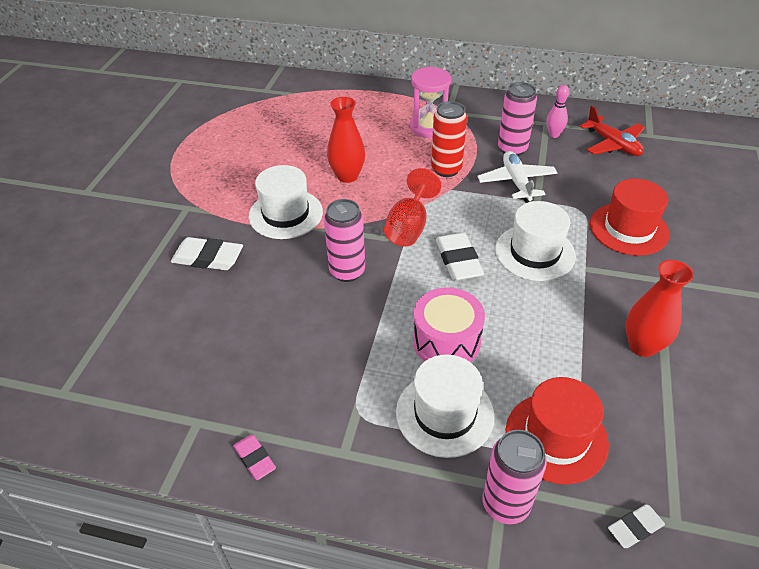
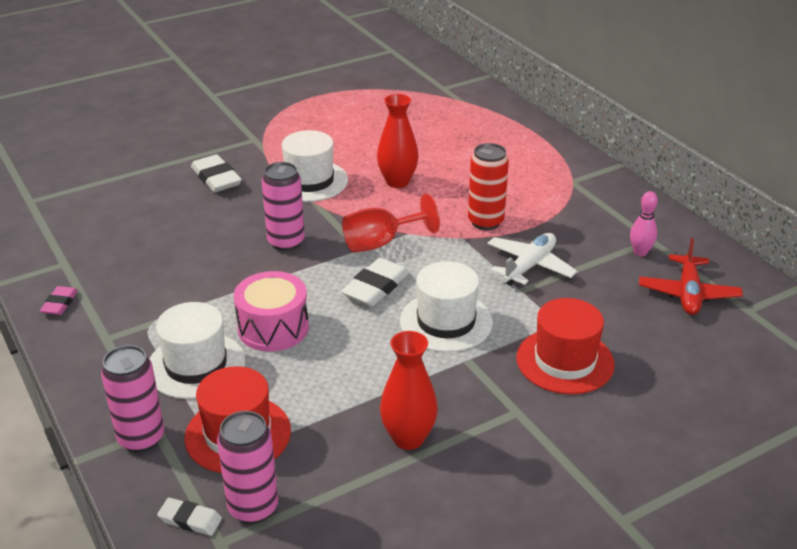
camera: 45 degrees right, 10 degrees down
(428, 127) = (530, 183): pink hourglass -> none
(512, 149) = (575, 241): pink can -> pink can (253, 508)

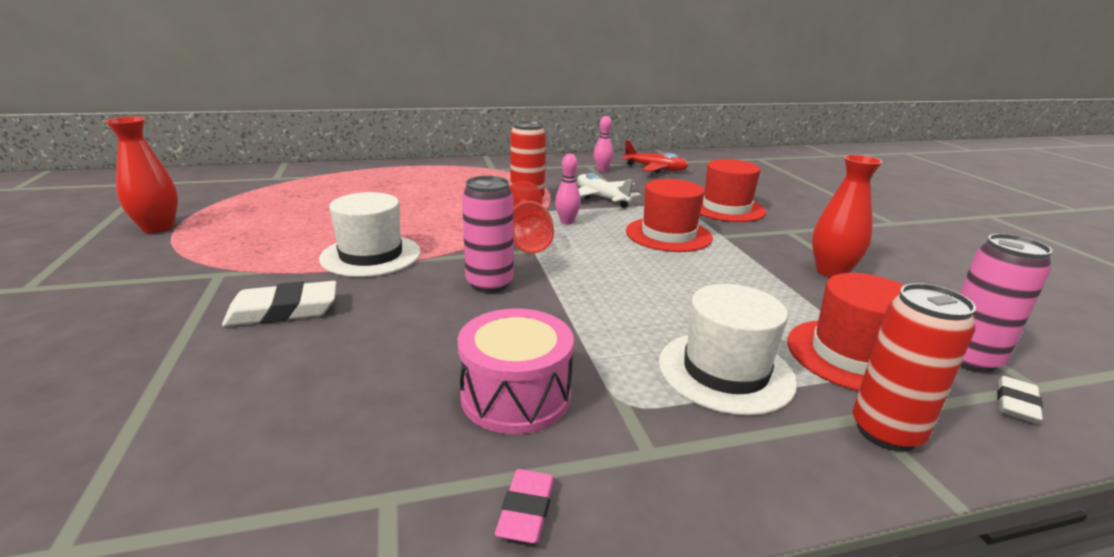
camera: 75 degrees left, 10 degrees down
(60, 303) = (526, 510): pink eraser -> pink eraser turned 75 degrees clockwise
(141, 438) = (886, 432): pink can -> red can
(273, 328) = (658, 312): pink drum -> pink drum (516, 396)
(376, 287) = (603, 252): white eraser -> none
(397, 182) = (425, 218): red vase -> red vase (158, 228)
(439, 255) = (567, 222): none -> pink bowling pin
(446, 322) = (668, 234): white hat -> red hat

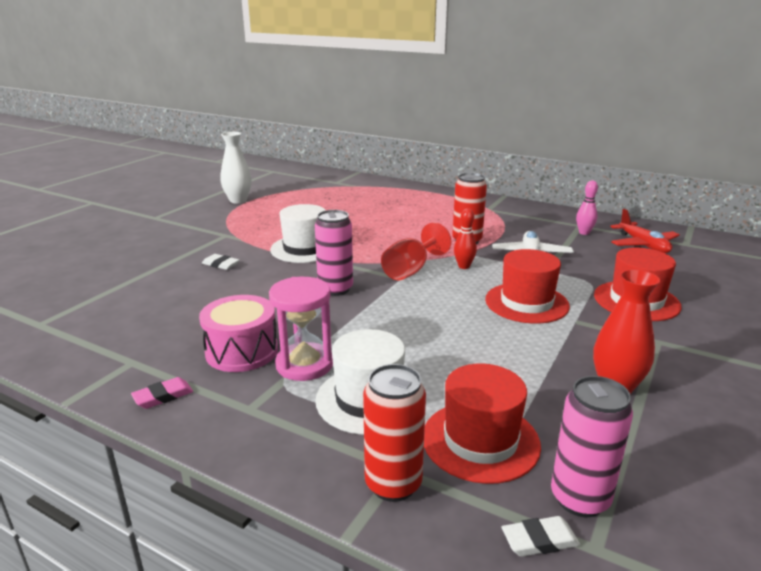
camera: 45 degrees right, 0 degrees up
(158, 228) = (238, 200): red vase -> white vase
(283, 311) = (221, 264): white eraser -> white eraser, size x0.59
(567, 222) = (464, 266): pink bowling pin -> red bowling pin
(609, 372) = (304, 364): none -> pink hourglass

